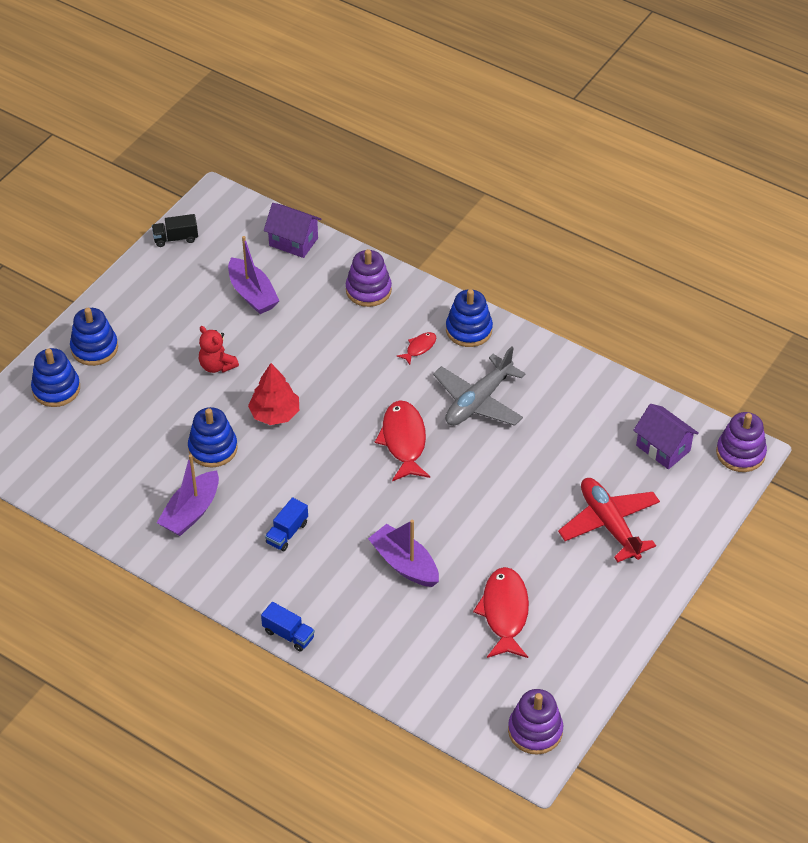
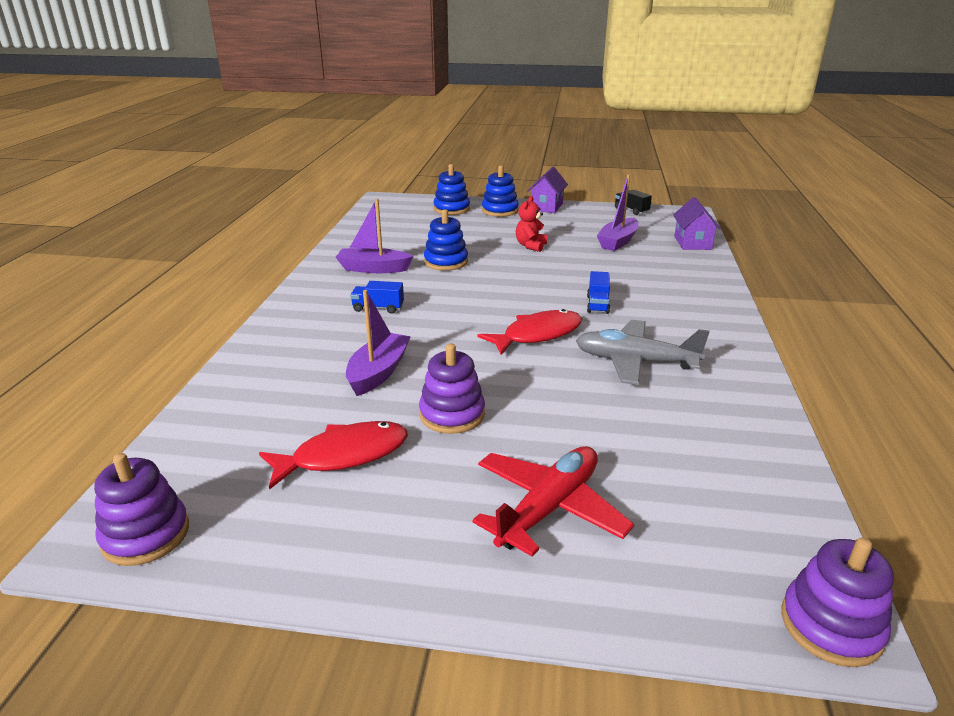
camera: 65 degrees right, 20 degrees down
(275, 414) = (506, 275): red tree -> none
(288, 634) = (257, 335): blue truck -> blue truck (597, 304)
(368, 290) = (690, 279): purple stacking toy -> purple stacking toy (452, 414)
(419, 348) = (660, 316): red fish -> none
(469, 330) = (718, 334): blue stacking toy -> none
(663, 448) = (734, 525): purple house -> purple house (546, 207)

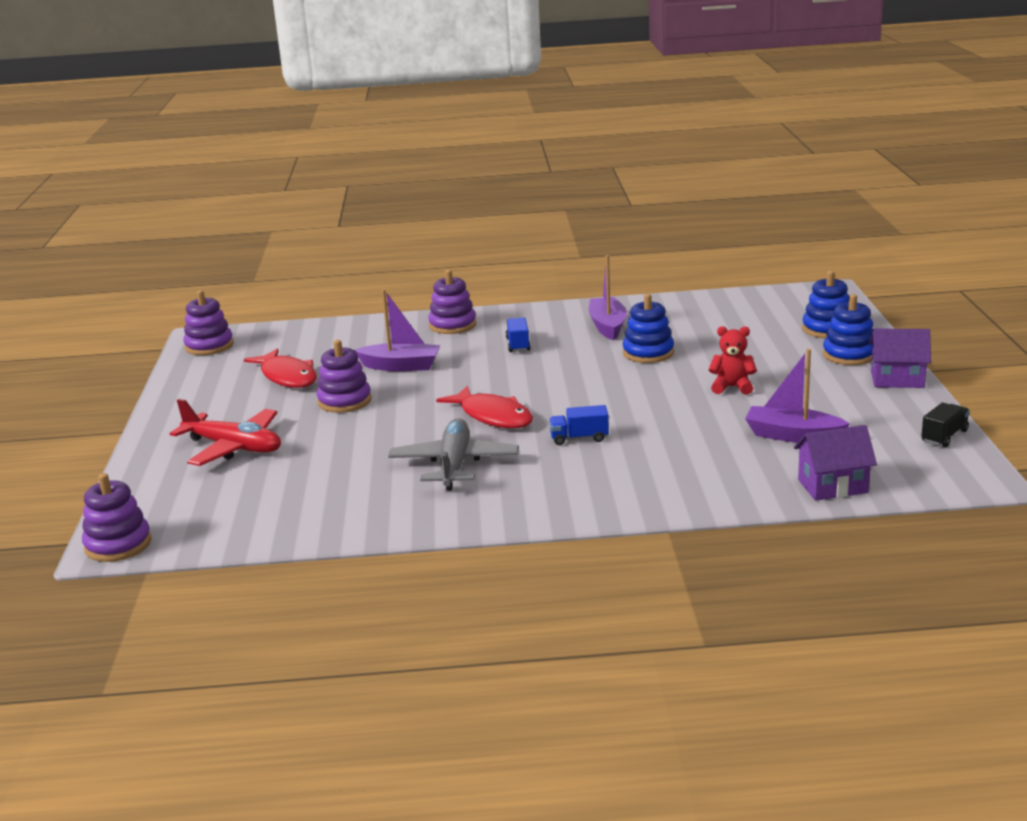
camera: 80 degrees right, 5 degrees down
(290, 335) = (452, 325): none -> purple stacking toy

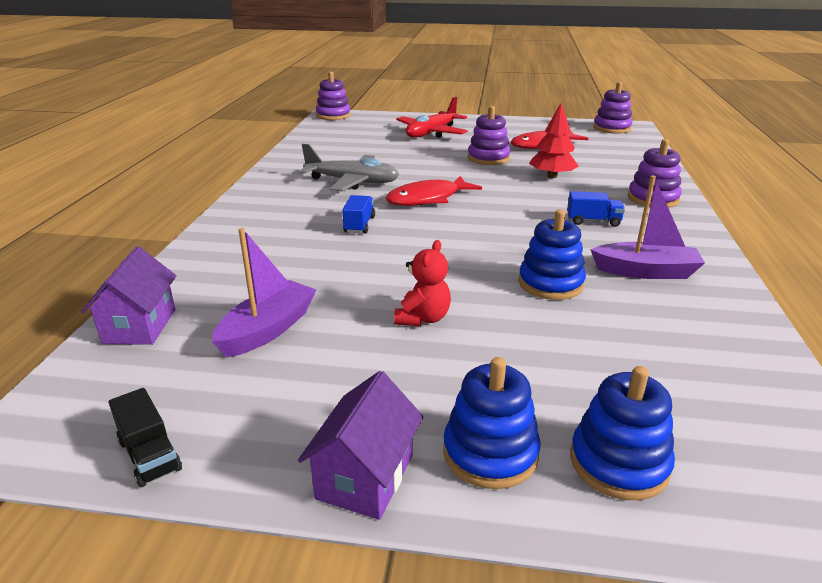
camera: 100 degrees right, 5 degrees up
(401, 366) = (552, 176): purple boat -> red tree

